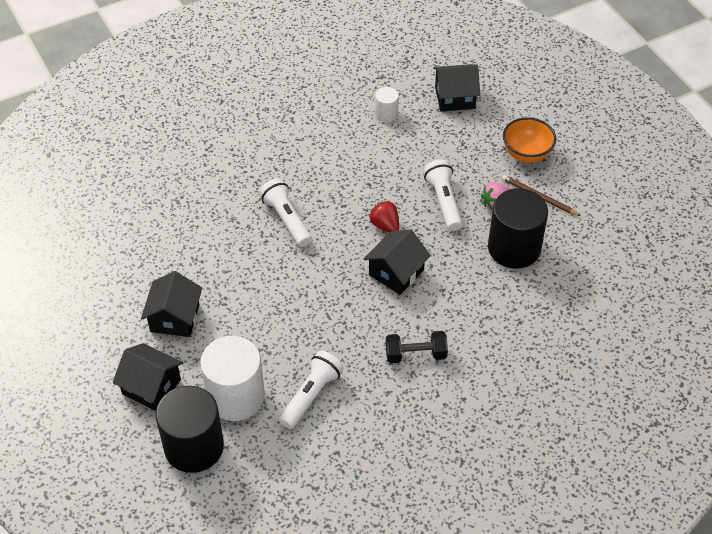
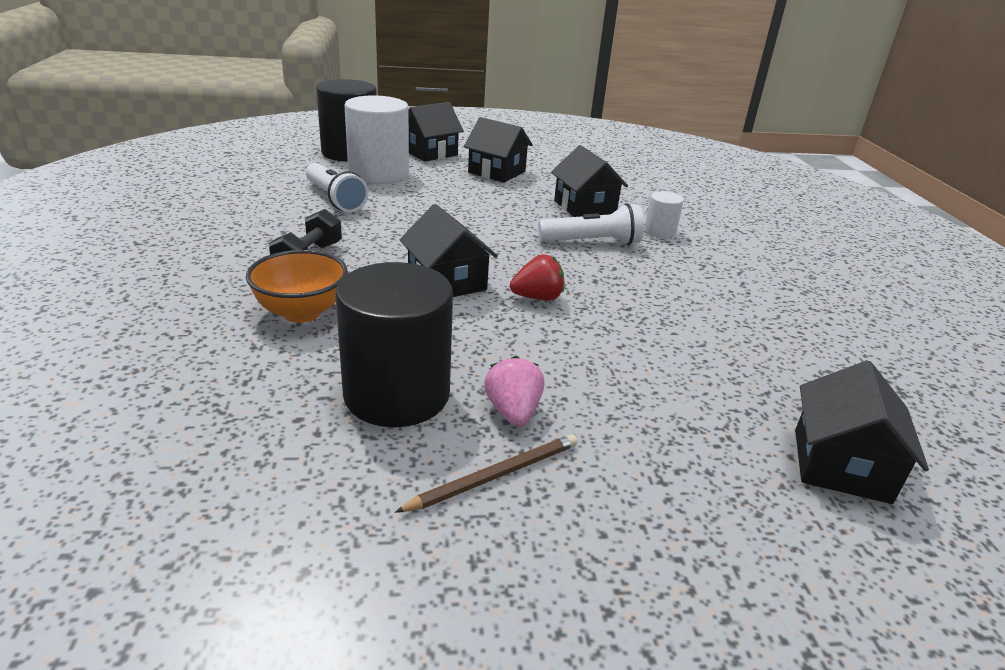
camera: 110 degrees right, 20 degrees down
(221, 239) = (585, 207): none -> black house
(386, 114) = (792, 367): white cylinder -> white cylinder (659, 232)
(443, 201) = (553, 359): white flashlight -> none
(526, 154) = (631, 509): orange bowl -> orange bowl (301, 312)

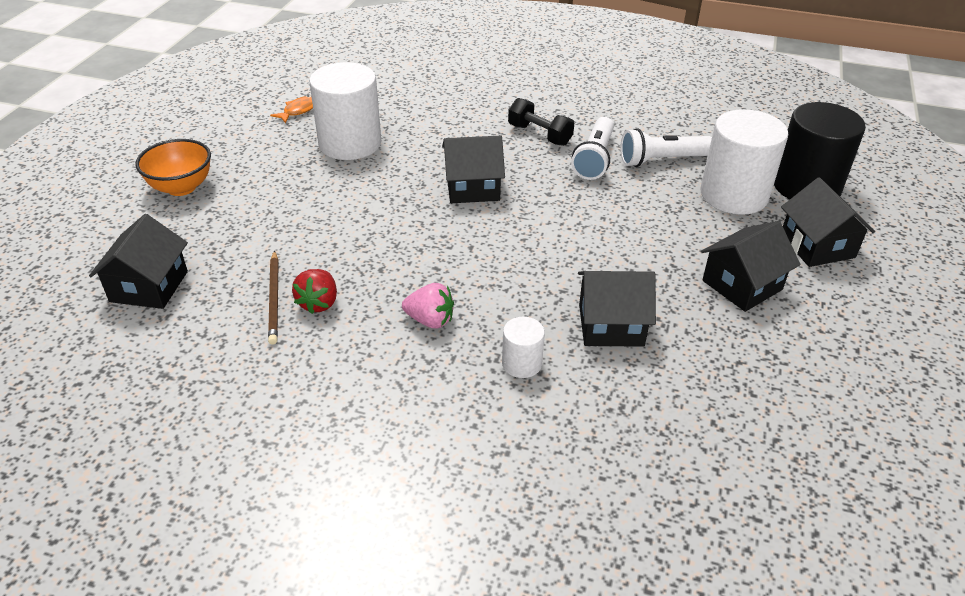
camera: 115 degrees right, 10 degrees up
(301, 312) = (460, 124): orange bowl -> orange bowl (181, 187)
(306, 491) = (299, 110): none -> orange fish
(397, 394) = (350, 143): black cylinder -> white cylinder
(495, 476) = (262, 159): brown pencil -> brown pencil (274, 299)
(513, 412) = (303, 177): pink strawberry -> pink strawberry (430, 320)
(537, 298) = (424, 225): red strawberry -> red strawberry (319, 303)
(592, 242) = (513, 295): white flashlight -> white flashlight (594, 159)
(840, 465) = (149, 286): black house -> black house turned 60 degrees clockwise

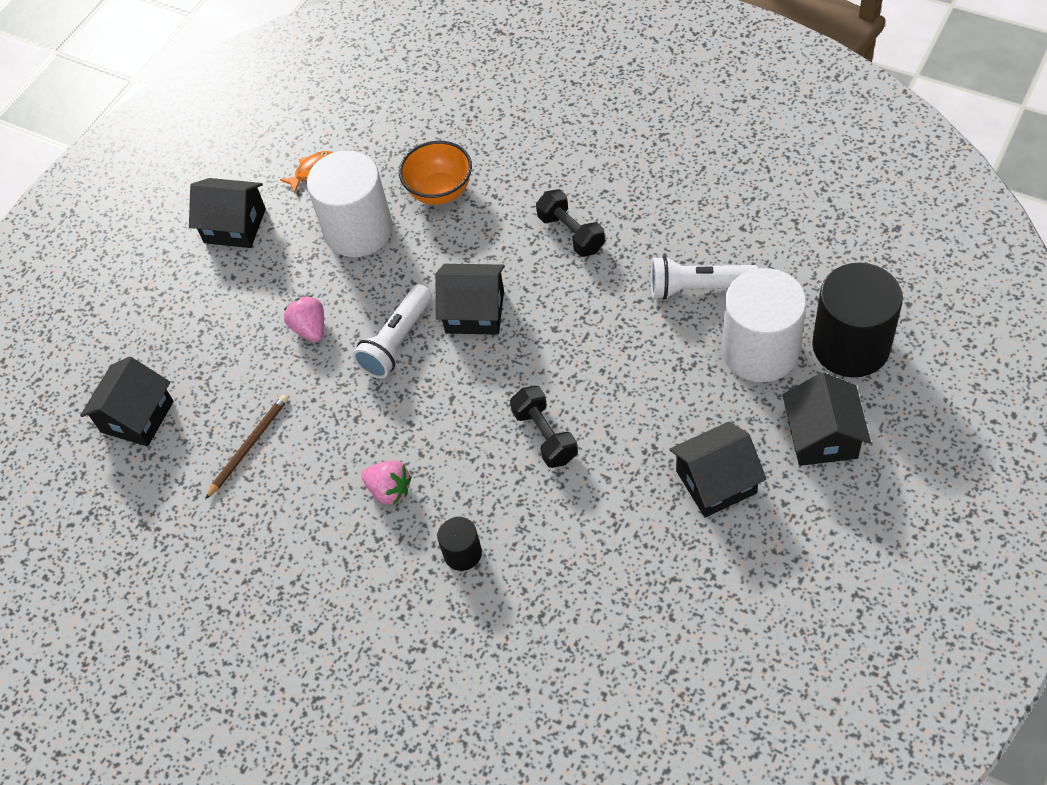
camera: 20 degrees right, 15 degrees up
(181, 187) = (178, 283): orange bowl -> orange bowl (440, 191)
(274, 299) = (249, 446): brown pencil -> brown pencil turned 150 degrees counterclockwise
(319, 209) = (310, 328): none -> pink strawberry
(319, 303) = (289, 456): red strawberry -> none
(521, 363) = (462, 553): white cylinder -> black cylinder
(569, 266) = (545, 436): none -> black dumbbell
(594, 159) = (622, 279): white flashlight -> white flashlight (397, 341)
(611, 325) = (562, 517): black house -> black house (235, 226)

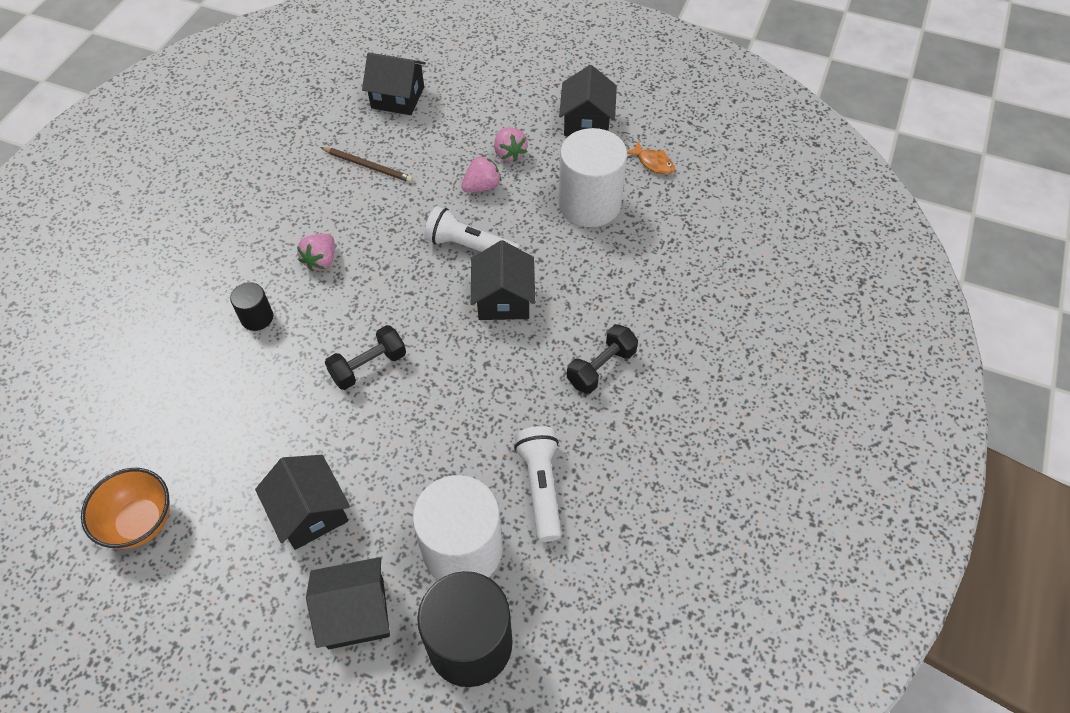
camera: 75 degrees right, 0 degrees up
(265, 301) = (509, 153): none -> pink strawberry
(440, 191) = (641, 257): orange bowl -> orange bowl (140, 522)

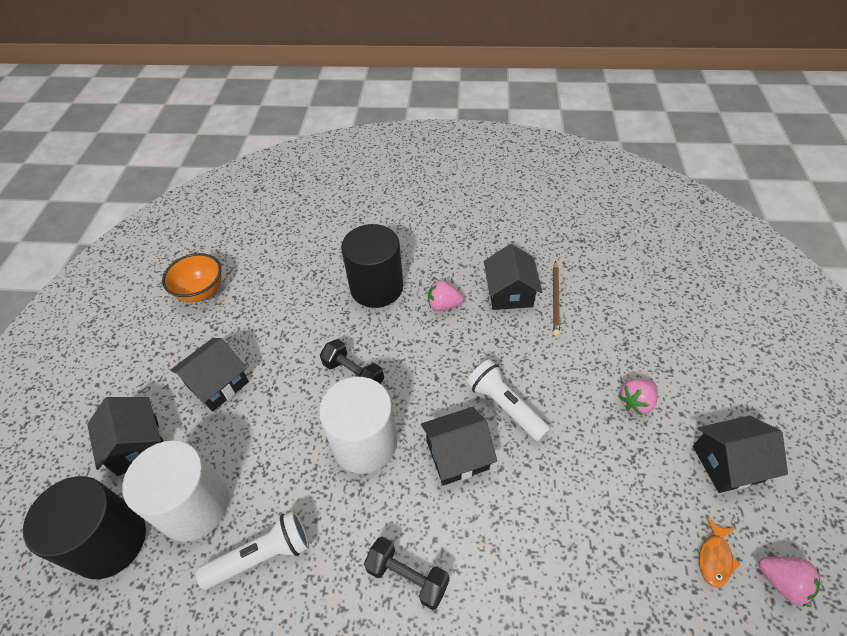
camera: 75 degrees right, 5 degrees down
(257, 317) = (376, 287): black cylinder -> black cylinder, size x2.10
(397, 97) = (646, 291): black house -> black house (509, 293)
(470, 247) = (505, 406): white flashlight -> white flashlight turned 45 degrees counterclockwise
(482, 186) = (581, 392): pink strawberry -> pink strawberry (781, 582)
(589, 204) = (613, 501): white cylinder -> white cylinder (364, 443)

